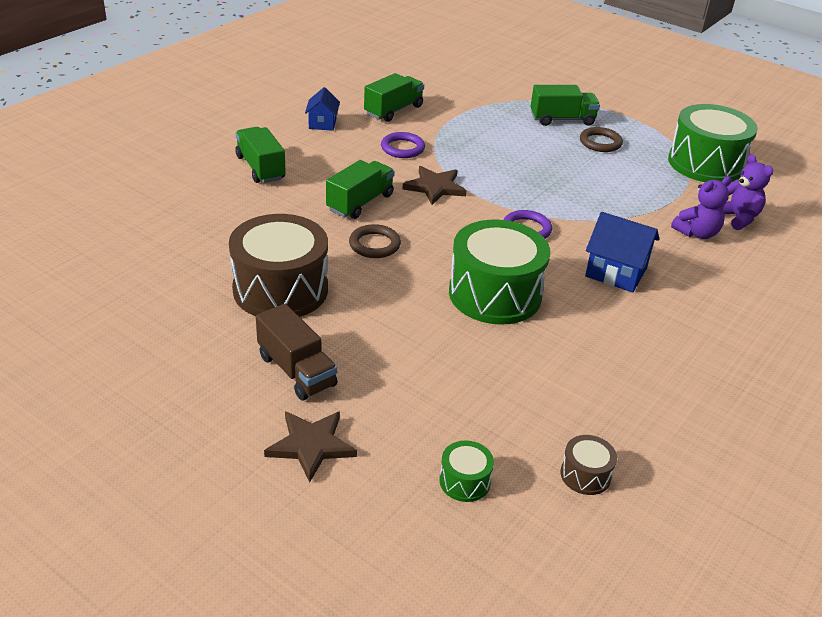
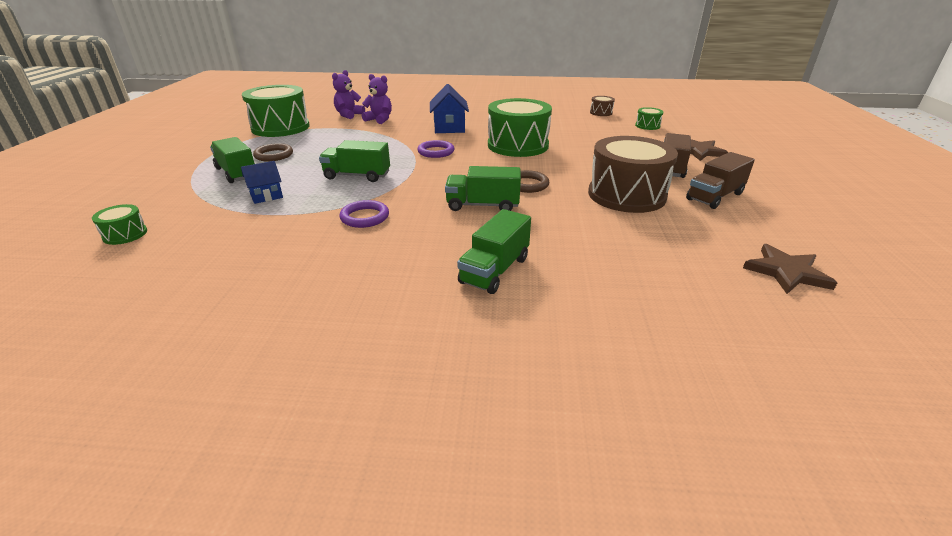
camera: 120 degrees left, 5 degrees down
(202, 346) = (715, 196): none -> brown truck
(322, 123) = (351, 276): blue house -> blue house (266, 196)
(393, 110) = (276, 247): green truck -> green truck (357, 176)
(435, 187) = (419, 187): brown star -> brown star (786, 272)
(473, 72) = (125, 234): none -> green drum

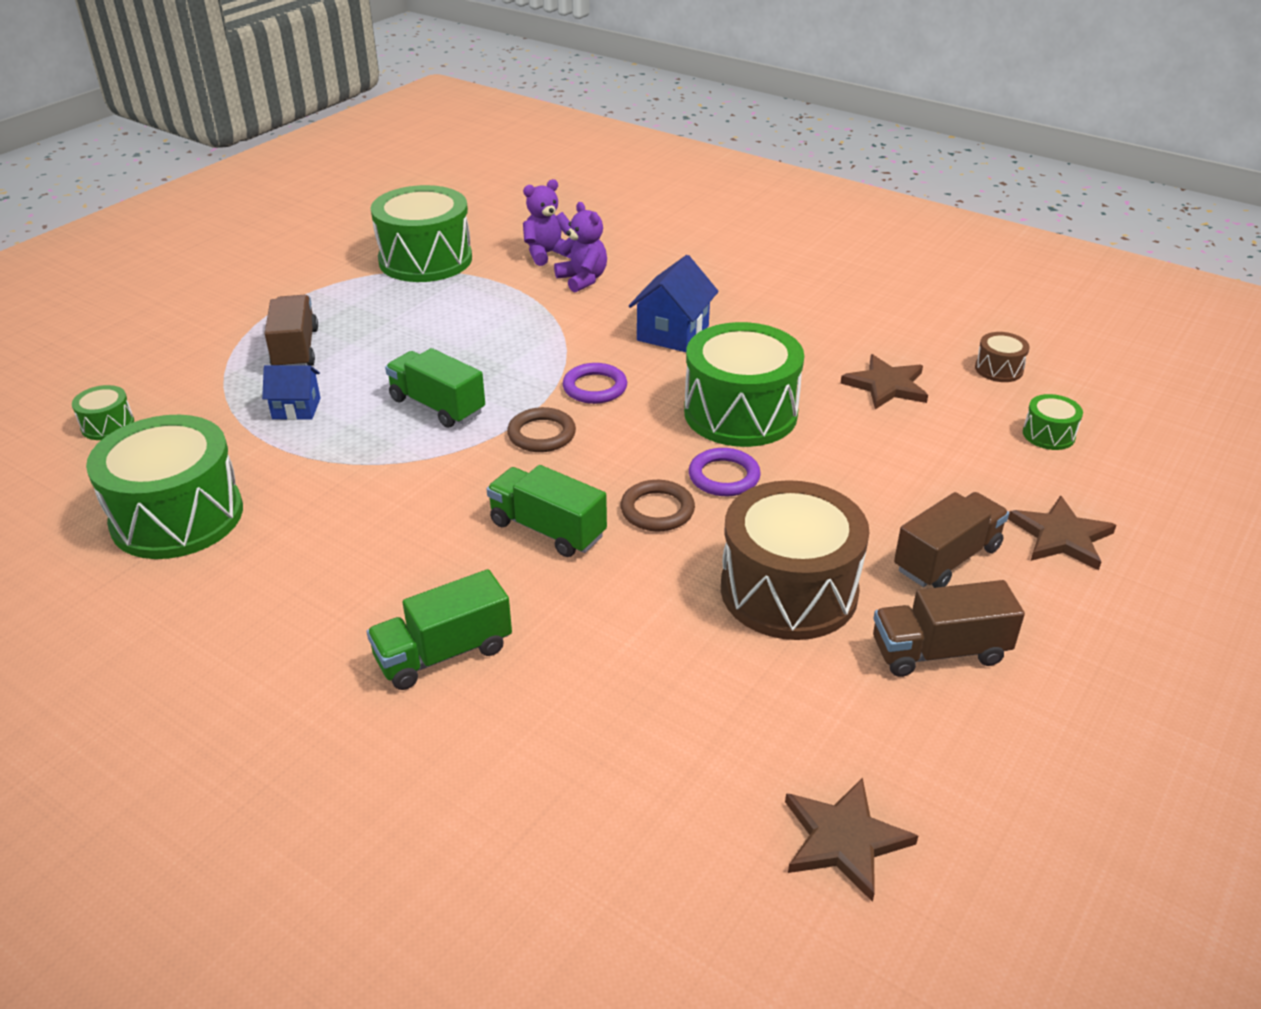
camera: 30 degrees right, 5 degrees up
(233, 263) = (177, 516): none -> green drum
(236, 173) = (295, 349): green truck -> brown truck
(274, 155) = (368, 324): brown ring -> brown ring (541, 434)
(365, 217) = (377, 494): purple ring -> purple ring (724, 476)
(566, 125) = (886, 385): none -> brown star

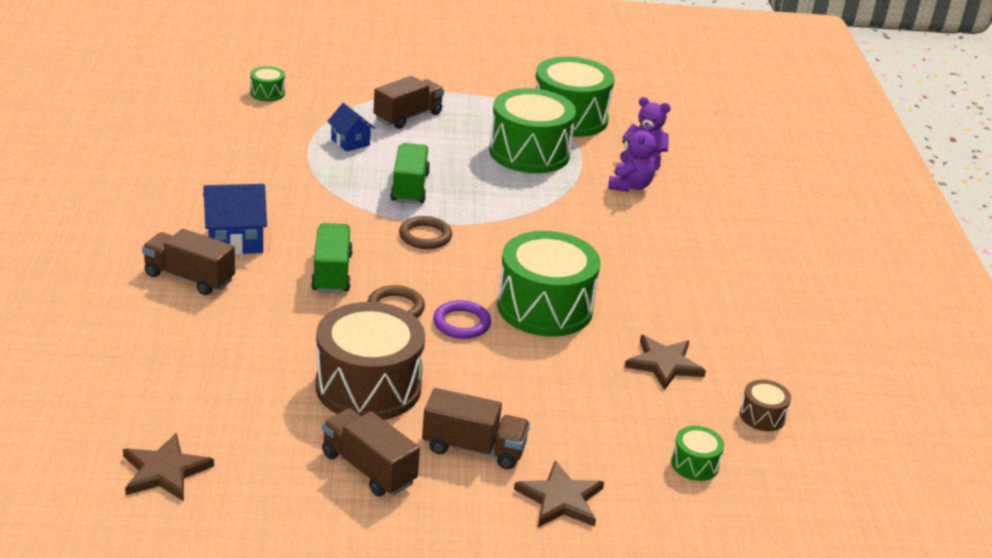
camera: 50 degrees right, 5 degrees down
(177, 516) = (215, 149): green drum -> green drum (529, 152)
(443, 653) = (189, 278): green truck -> brown truck
(595, 387) = (501, 238): purple ring -> none
(673, 333) = (610, 247): blue house -> blue house (235, 240)

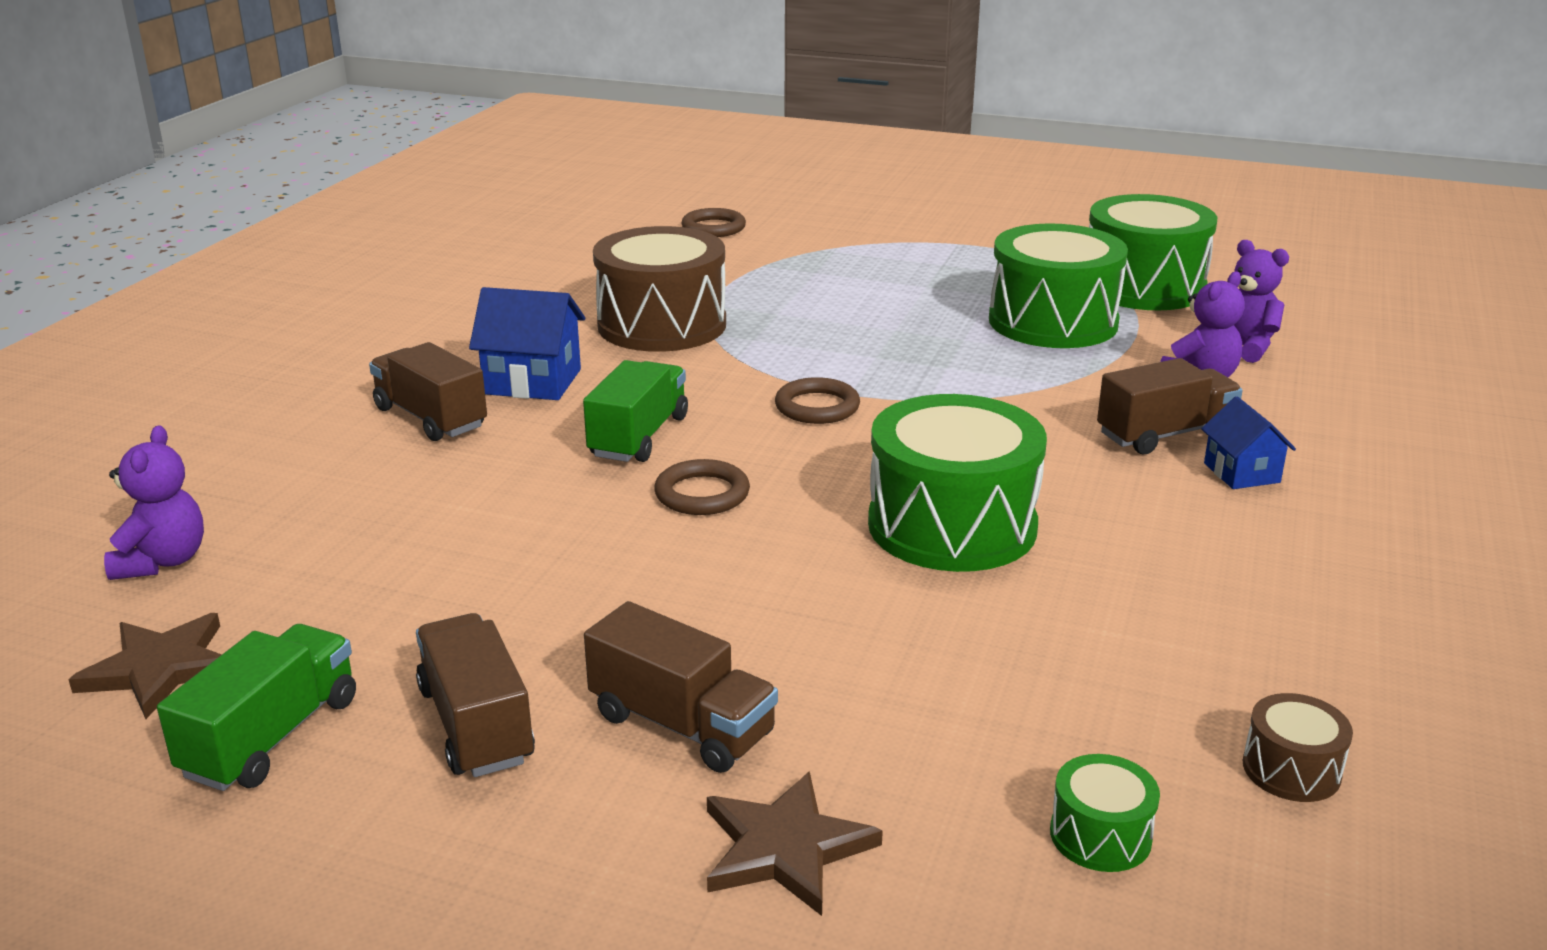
camera: 25 degrees right, 5 degrees down
(102, 406) = (162, 561): none -> purple teddy bear
(267, 93) = (713, 228): green drum -> brown ring
(350, 142) = (787, 287): blue house -> blue house (1241, 473)
(368, 386) = (574, 598): brown drum -> brown drum (662, 325)
(408, 116) = (892, 266): brown truck -> brown truck (1165, 434)
(409, 188) = (836, 346): green truck -> green truck (271, 737)
(461, 323) = (794, 529): purple ring -> none
(664, 364) = (1126, 645): brown star -> none

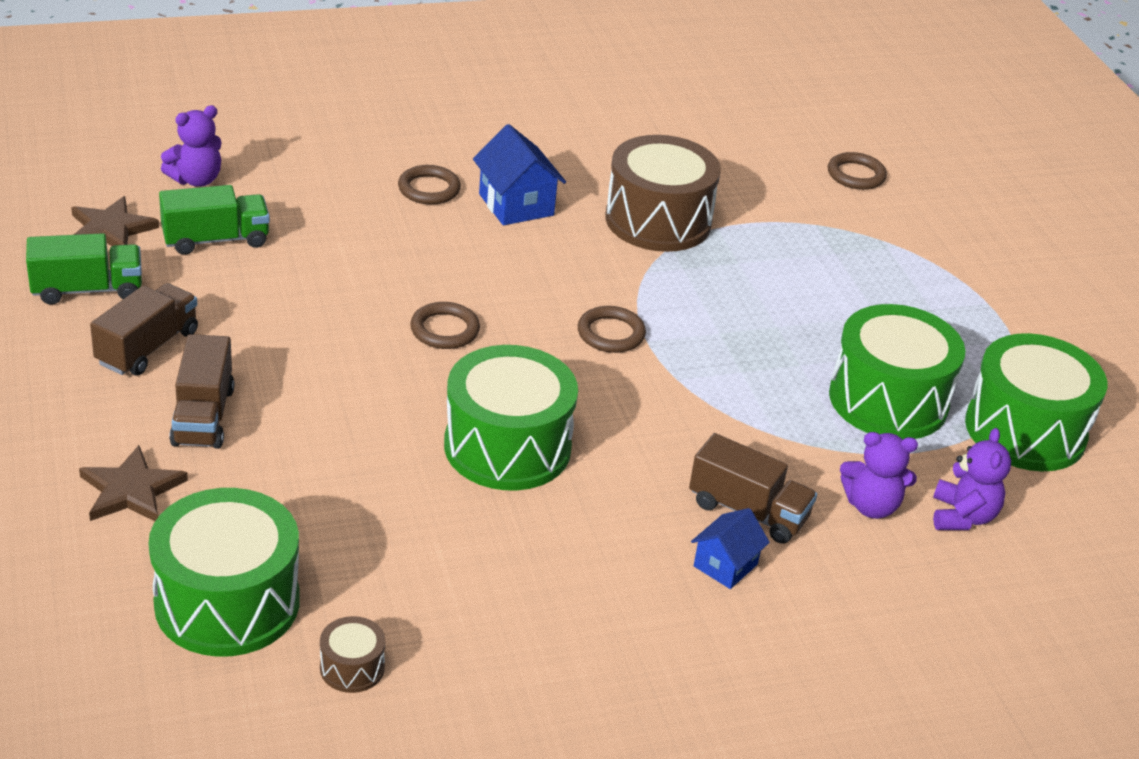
camera: 50 degrees right, 10 degrees up
(430, 418) = (429, 189): brown truck -> brown ring
(638, 437) = (490, 276): green truck -> green truck (216, 240)
(1100, 835) = (227, 602): green drum -> green drum, size x2.29

